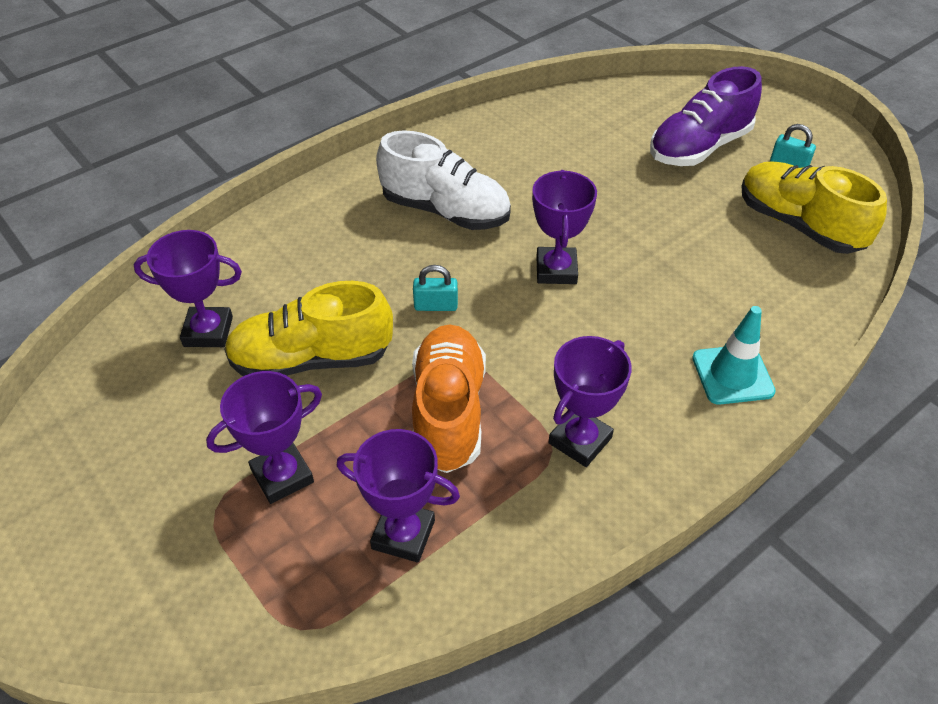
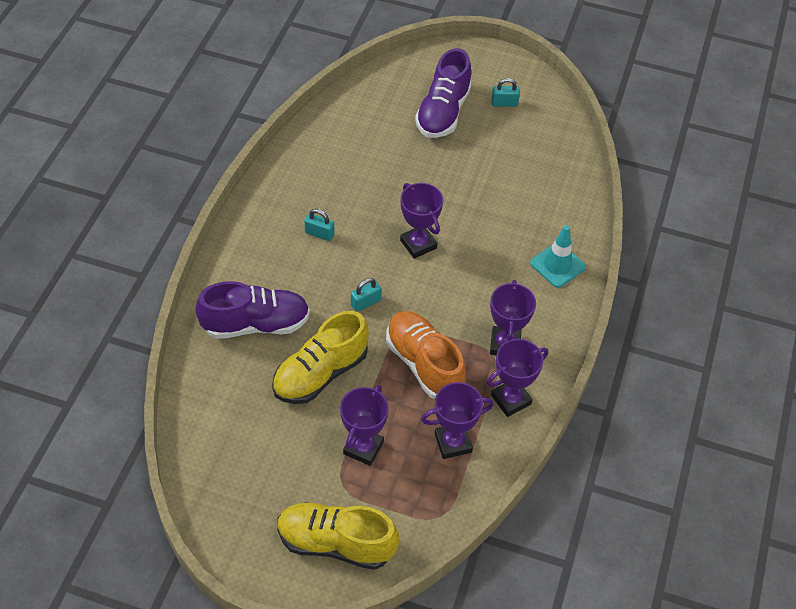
camera: 35 degrees left, 5 degrees up
(208, 331) = (241, 388): purple trophy -> purple trophy (511, 399)
(289, 272) = (256, 324): none -> purple shoe
(445, 211) = (319, 234): white shoe -> turquoise padlock
(798, 225) = (535, 147): yellow shoe -> yellow shoe (336, 543)

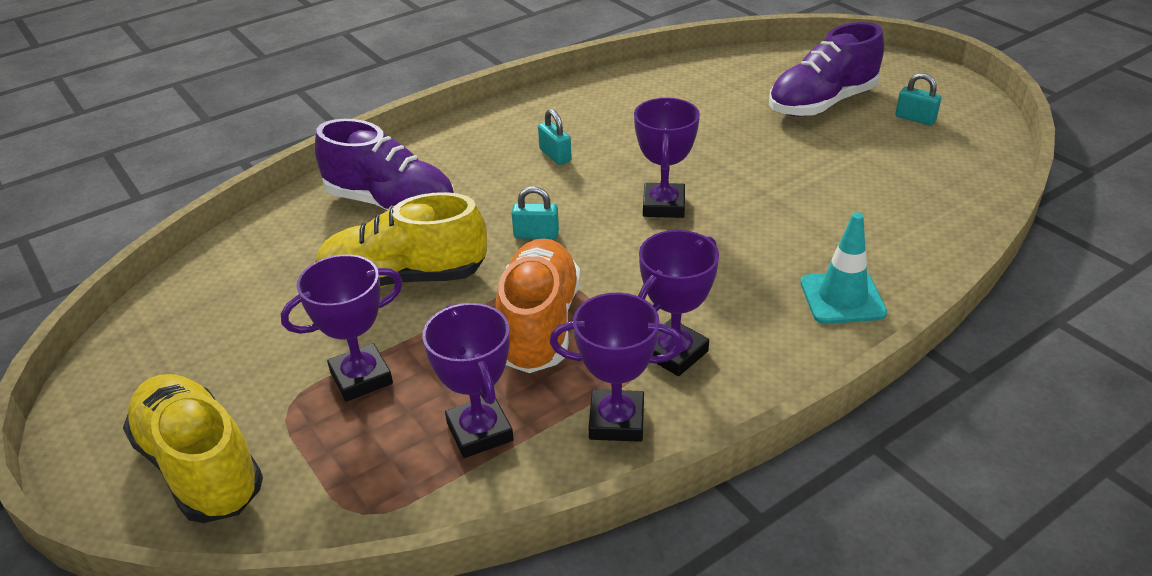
camera: 40 degrees right, 15 degrees down
(453, 443) = (479, 432): purple trophy -> purple trophy turned 45 degrees clockwise

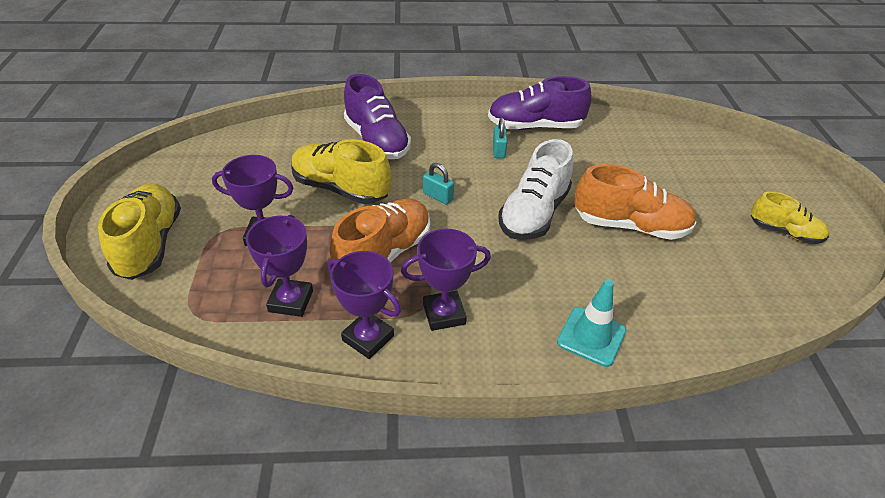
camera: 30 degrees right, 5 degrees up
(663, 206) = (534, 214): purple trophy -> white shoe
(773, 174) = (630, 226): none -> orange shoe
(822, 103) = (719, 190): purple shoe -> purple shoe (535, 126)
(915, 118) = (784, 232): turquoise padlock -> yellow shoe

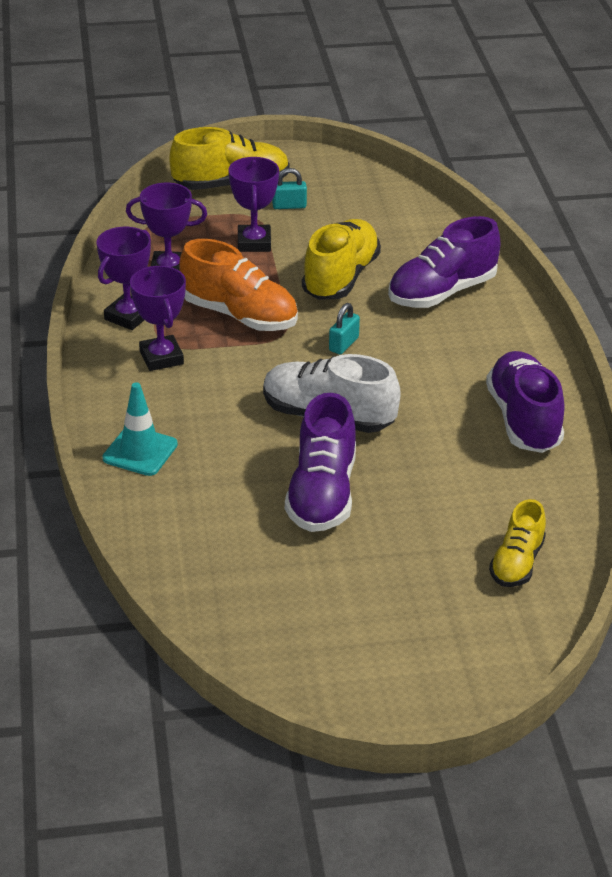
camera: 85 degrees right, 5 degrees down
(498, 150) = (453, 388): turquoise padlock -> turquoise padlock (289, 206)
(630, 226) = (322, 494): orange shoe -> purple shoe
(784, 232) = (338, 638): yellow shoe -> yellow shoe (516, 563)

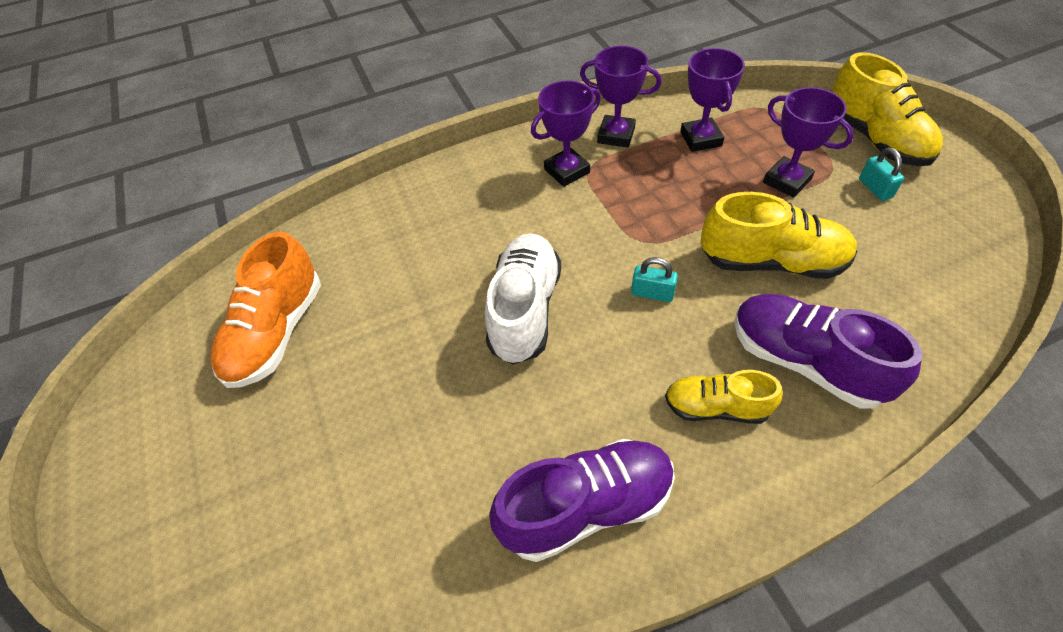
camera: 80 degrees right, 15 degrees up
(140, 451) = (432, 195): turquoise traffic cone -> none
(240, 315) = (657, 203): orange shoe -> orange shoe (276, 333)
(254, 243) = (787, 181): purple trophy -> purple trophy turned 60 degrees clockwise
(322, 494) = (402, 334): purple shoe -> none
(516, 563) = (315, 549): yellow shoe -> yellow shoe (716, 407)

